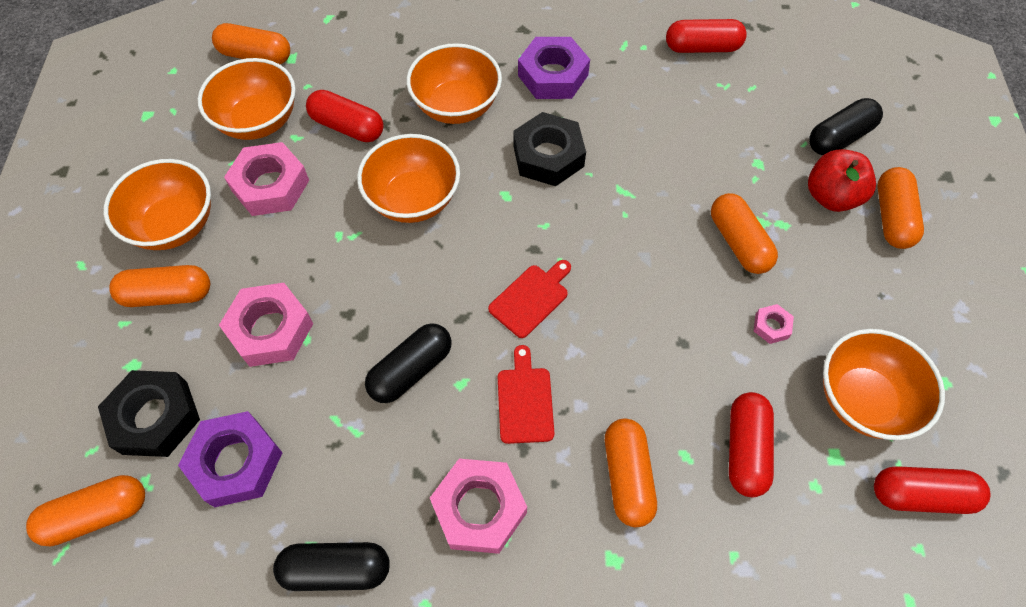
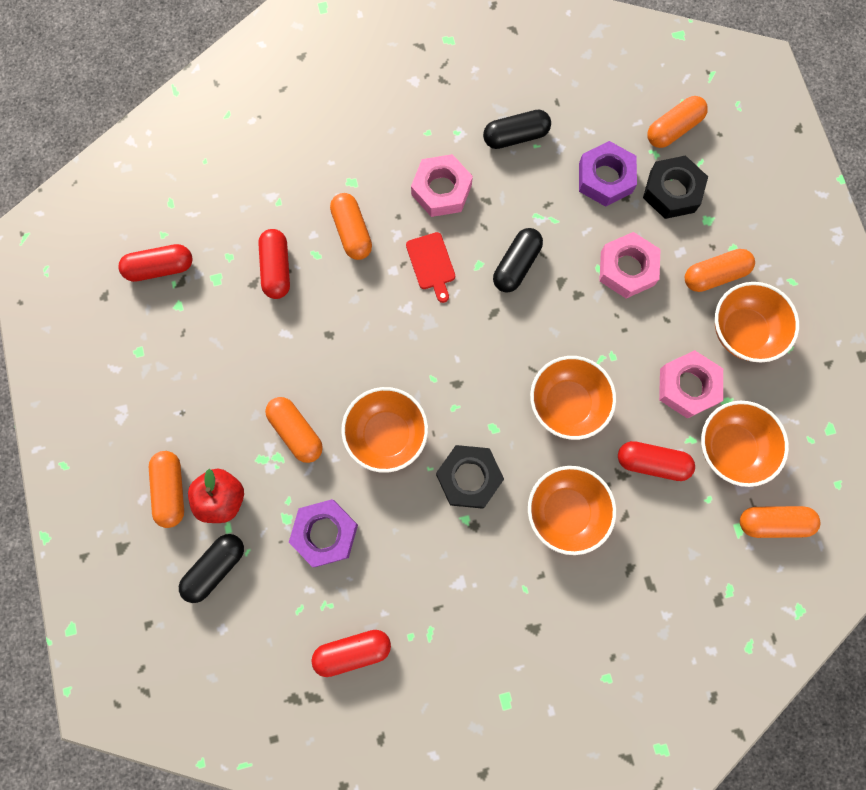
camera: 165 degrees right, 15 degrees up
(531, 298) = (448, 341): red cutting board -> none
(553, 75) = (489, 574): purple nut -> purple nut (325, 533)
(771, 326) = (265, 364): pink nut -> none
(863, 399) = (197, 324): orange bowl -> orange bowl (386, 435)

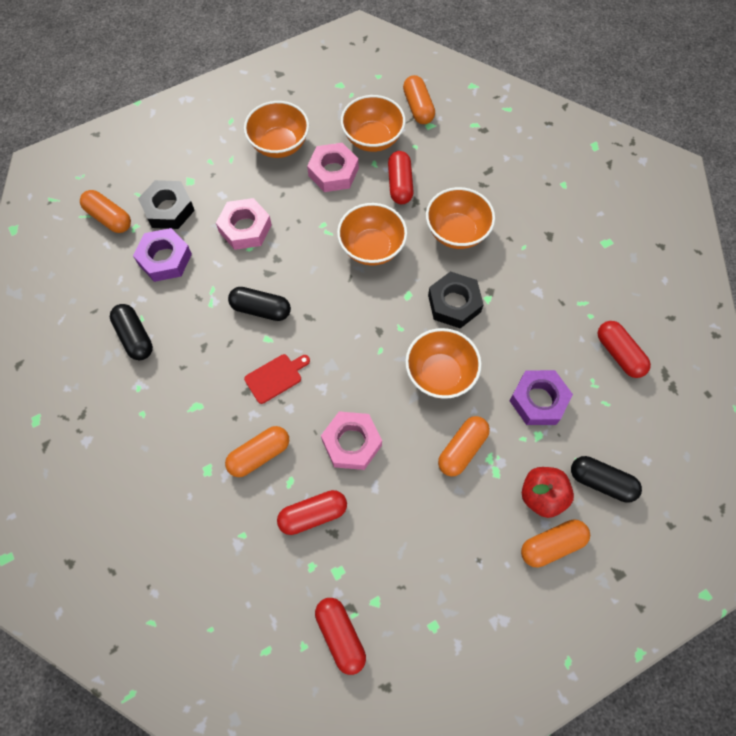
camera: 105 degrees left, 10 degrees down
(441, 190) = (200, 387): pink nut -> pink nut (351, 443)
(714, 275) = (237, 169): orange capsule -> none

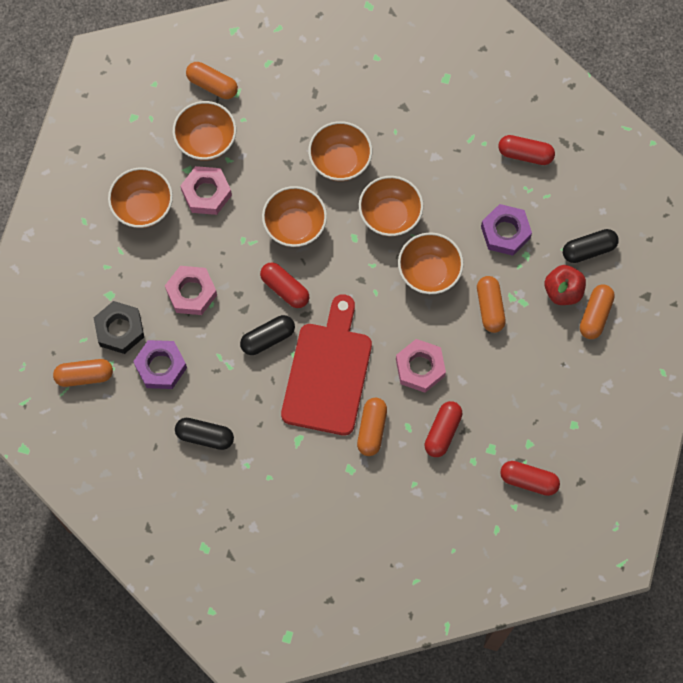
camera: 45 degrees left, 5 degrees up
(275, 377) = (328, 373): red cutting board -> red cutting board, size x2.37
(400, 184) = (264, 160): red capsule -> red capsule (285, 289)
(454, 303) = (390, 215): black nut -> orange bowl

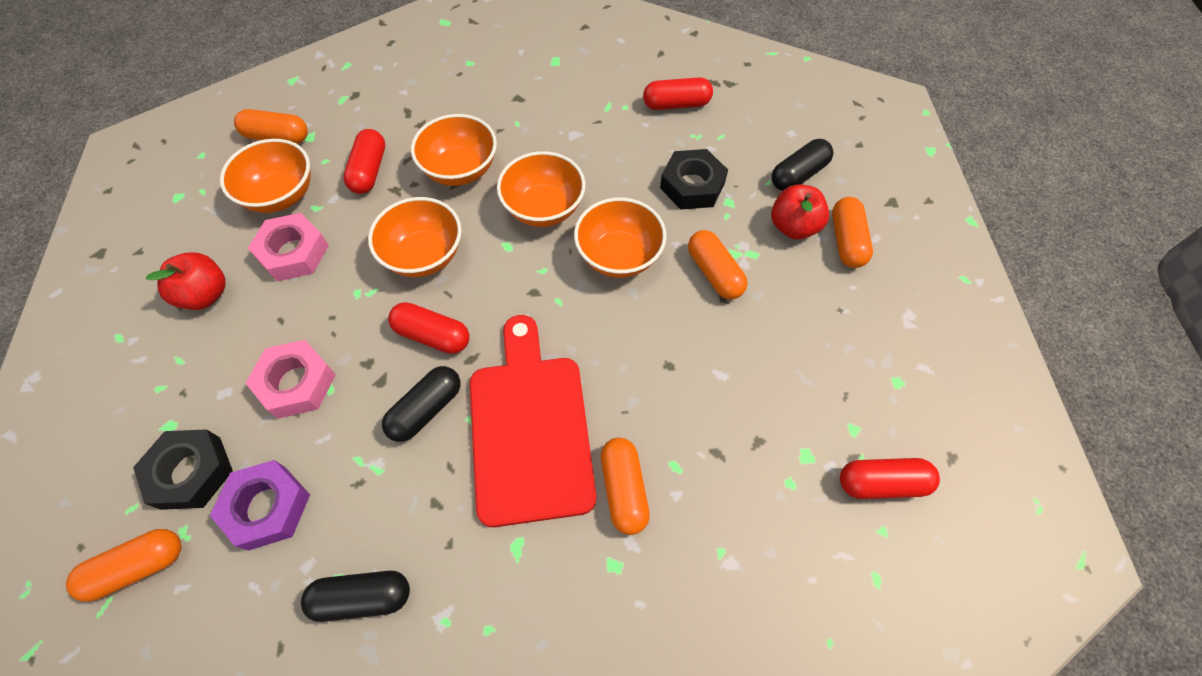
camera: 20 degrees left, 10 degrees down
(143, 207) = (205, 295): orange bowl -> red apple
(420, 368) = (657, 377): pink nut -> none
(442, 432) = (727, 456): red capsule -> red capsule (369, 171)
(505, 232) = (692, 185): purple nut -> black nut

